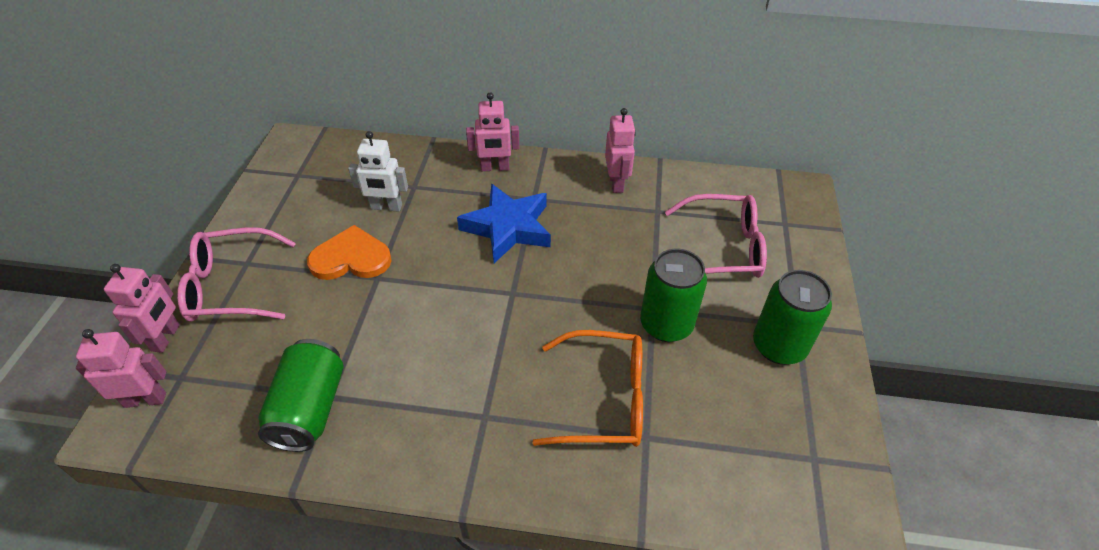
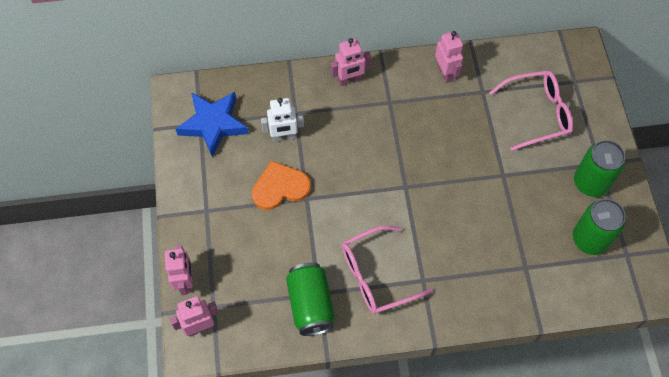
camera: 15 degrees left, 15 degrees up
(232, 286) = (207, 232): pink glasses -> pink glasses (377, 275)
(508, 228) = (381, 133): blue star -> blue star (213, 124)
(603, 399) = (492, 249): orange glasses -> none
(666, 324) = (515, 185): green can -> green can (590, 239)

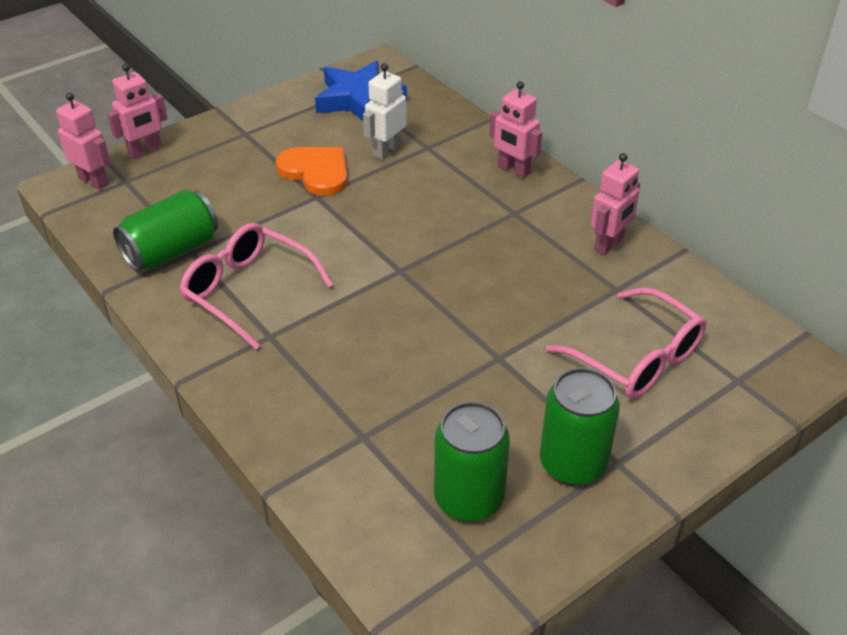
camera: 60 degrees right, 20 degrees down
(284, 137) = (386, 150): white robot -> white robot turned 75 degrees clockwise

